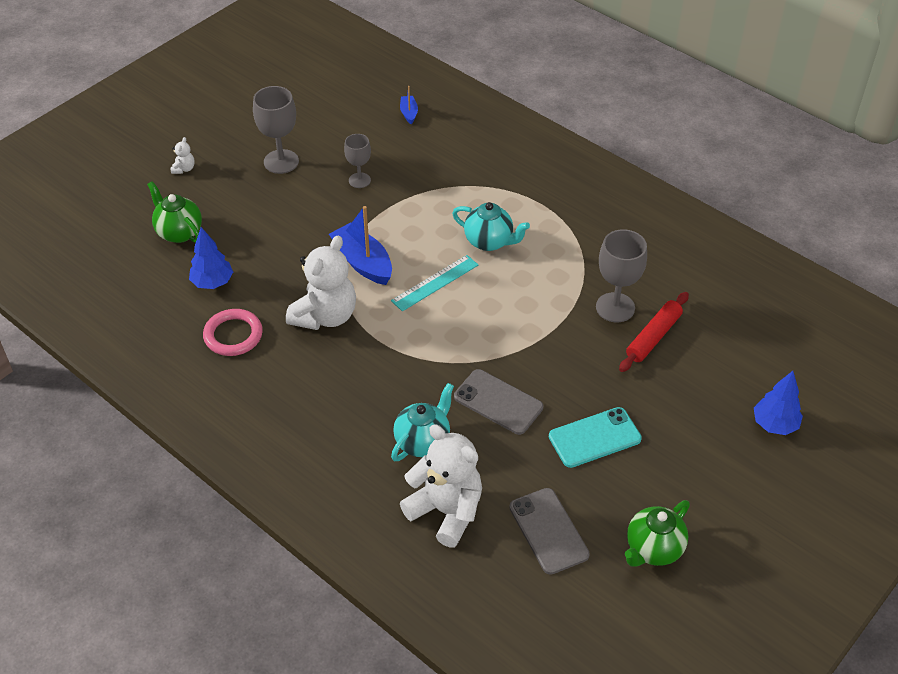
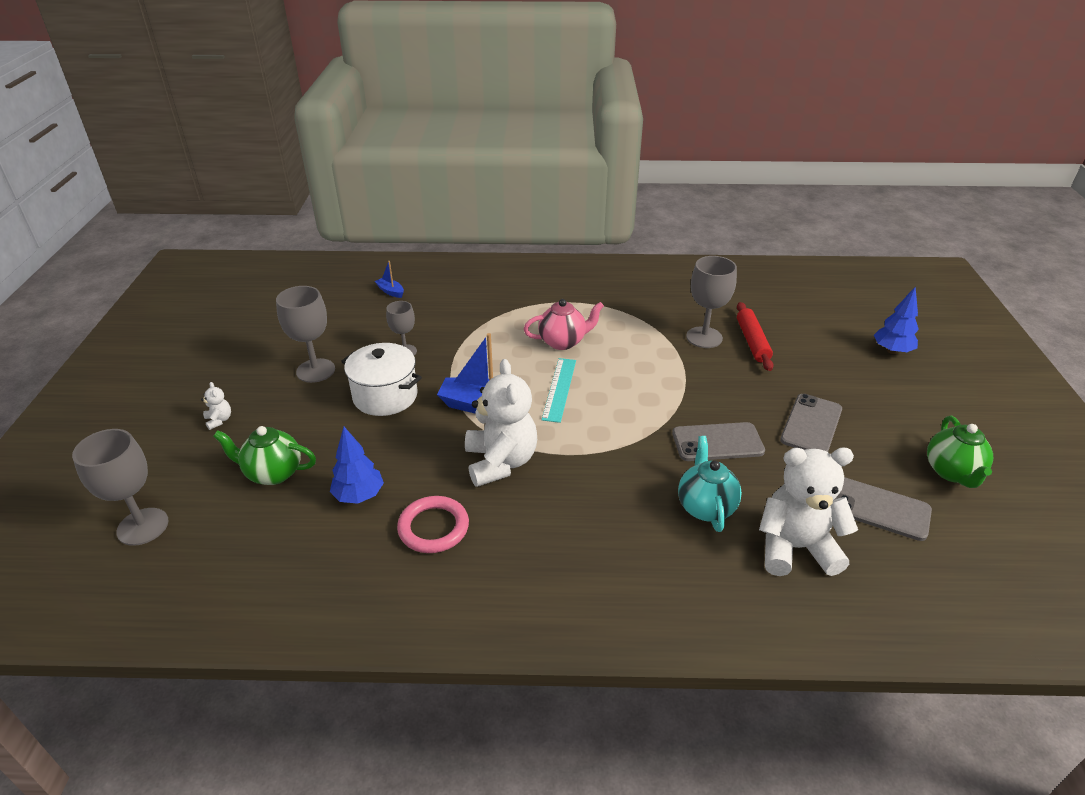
camera: 40 degrees left, 10 degrees down
(78, 225) = (143, 526): none -> grey goblet
(305, 213) = (385, 396): none -> white pot
(489, 242) = (563, 342): turquoise teapot -> pink teapot
(594, 438) = (811, 424): turquoise phone -> grey phone

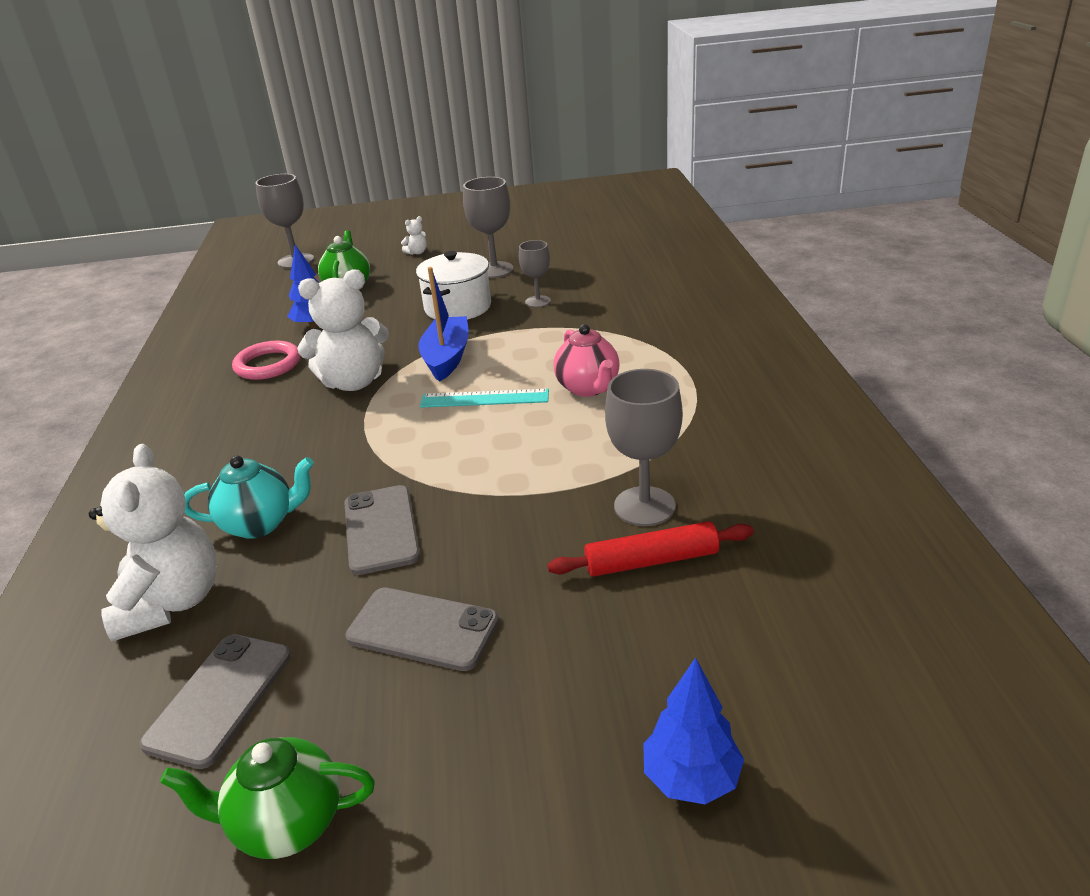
camera: 85 degrees right, 5 degrees down
(390, 291) = (655, 271): blue boat -> none

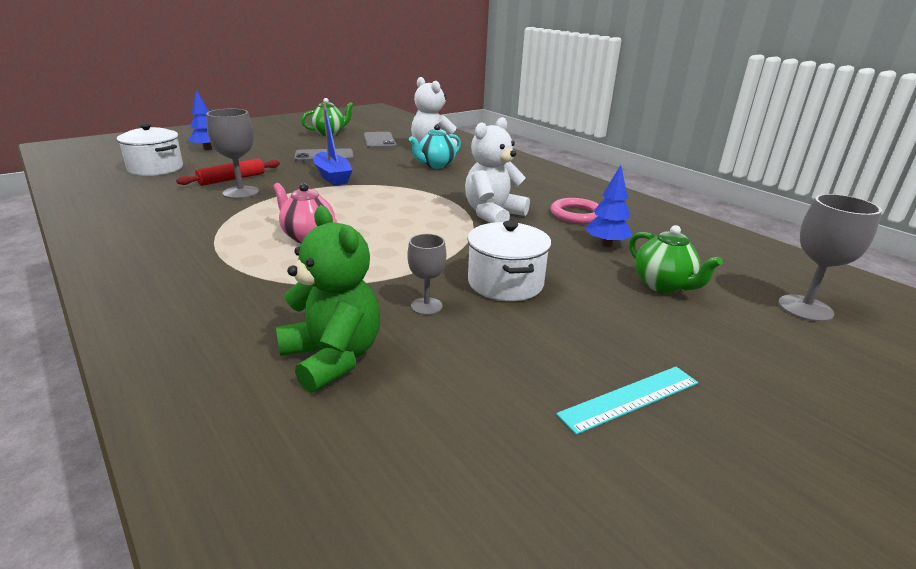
camera: 145 degrees right, 5 degrees down
(381, 529) = (375, 171): grey phone -> none
(417, 252) = (695, 356): white teddy bear -> none
(447, 357) = (448, 239): blue boat -> blue boat (332, 176)
(484, 398) = (383, 220): turquoise ruler -> turquoise ruler (630, 398)
(494, 270) = (539, 345): grey goblet -> none
(626, 283) = (333, 358): none -> green teddy bear
(815, 660) = (156, 168): none -> white pot

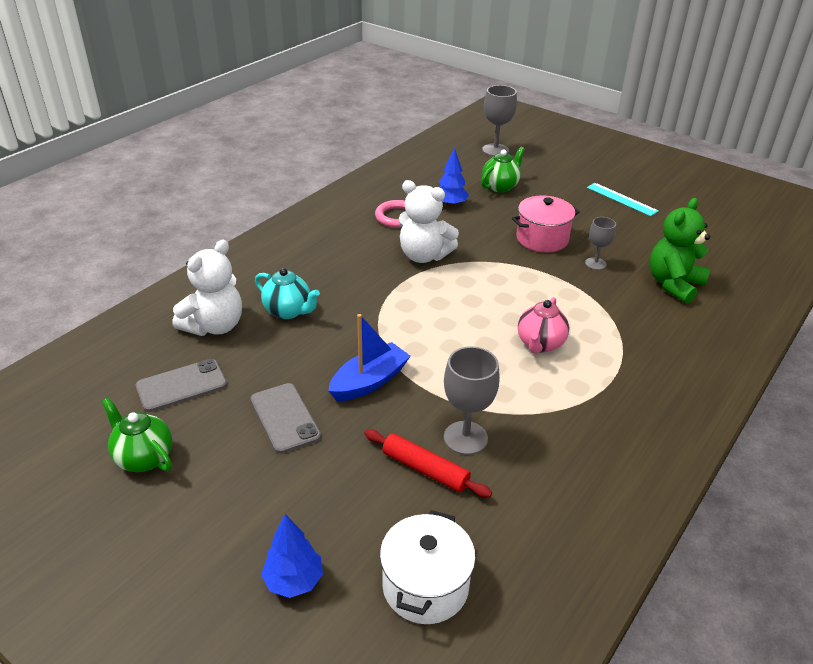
camera: 105 degrees left, 10 degrees up
(505, 283) = (542, 239): white pot -> pink pot

